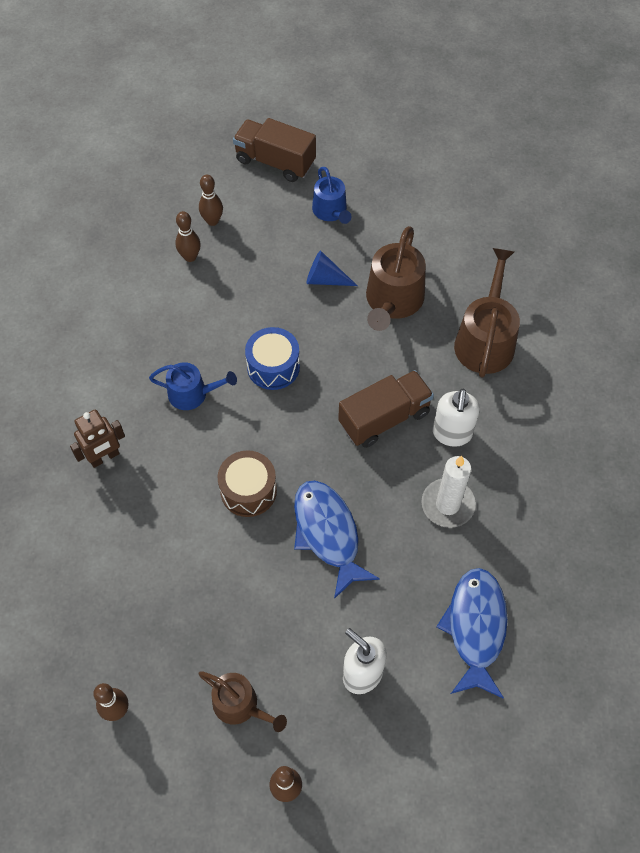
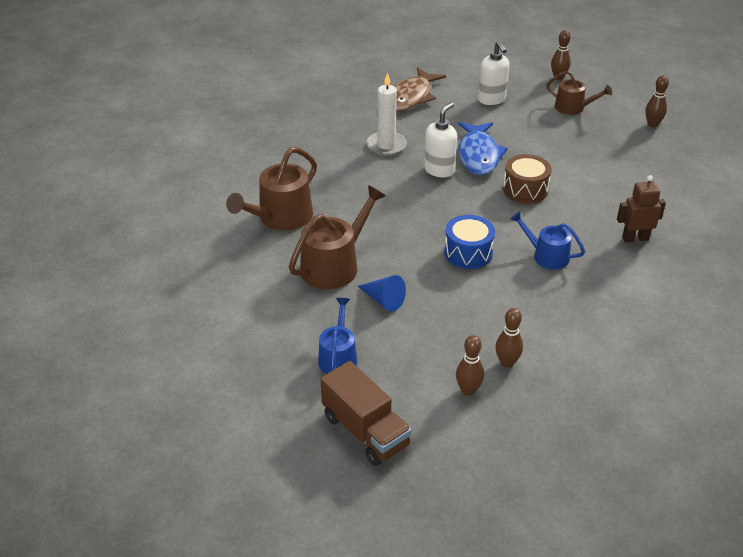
camera: 155 degrees left, 20 degrees down
(240, 705) = (573, 107): brown watering can -> brown watering can turned 150 degrees clockwise
(384, 418) = (398, 197): brown truck -> none
(452, 434) = (354, 176): white soap dispenser -> white soap dispenser (439, 170)
(475, 628) = (411, 97): blue fish -> brown fish

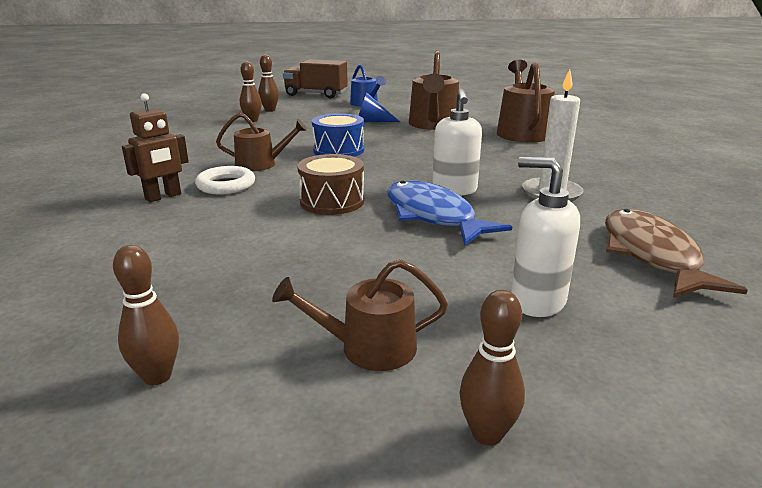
camera: 145 degrees right, 15 degrees down
(546, 256) = (261, 164): blue watering can -> brown watering can
(586, 235) = (226, 185): none -> white ring

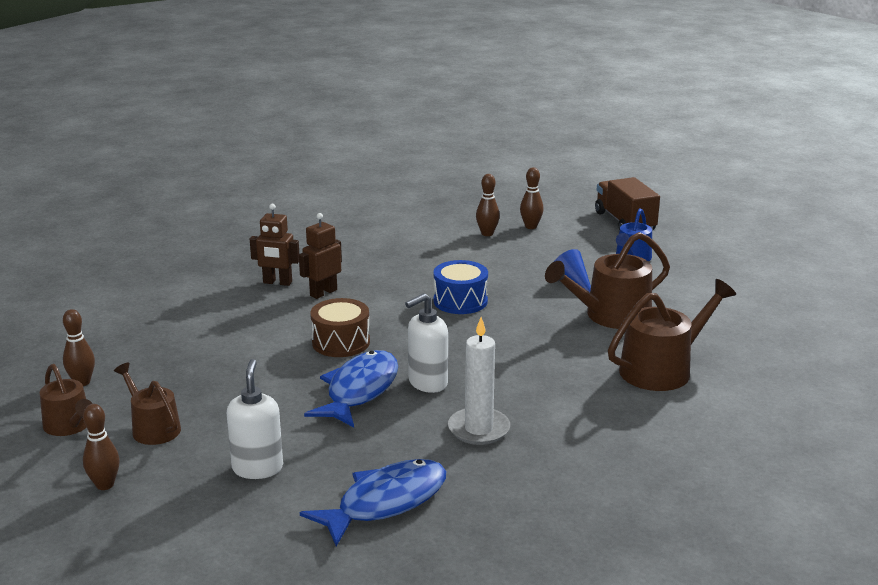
camera: 55 degrees right, 0 degrees up
(226, 185) = (323, 293): white ring -> brown robot
(261, 164) = (382, 285): brown watering can -> brown watering can (70, 426)
(651, 255) = (385, 502): brown fish -> blue fish

